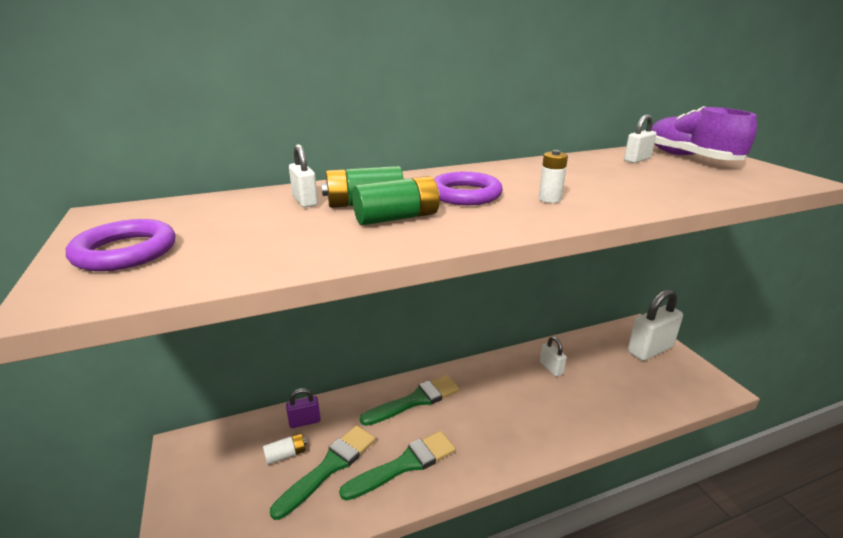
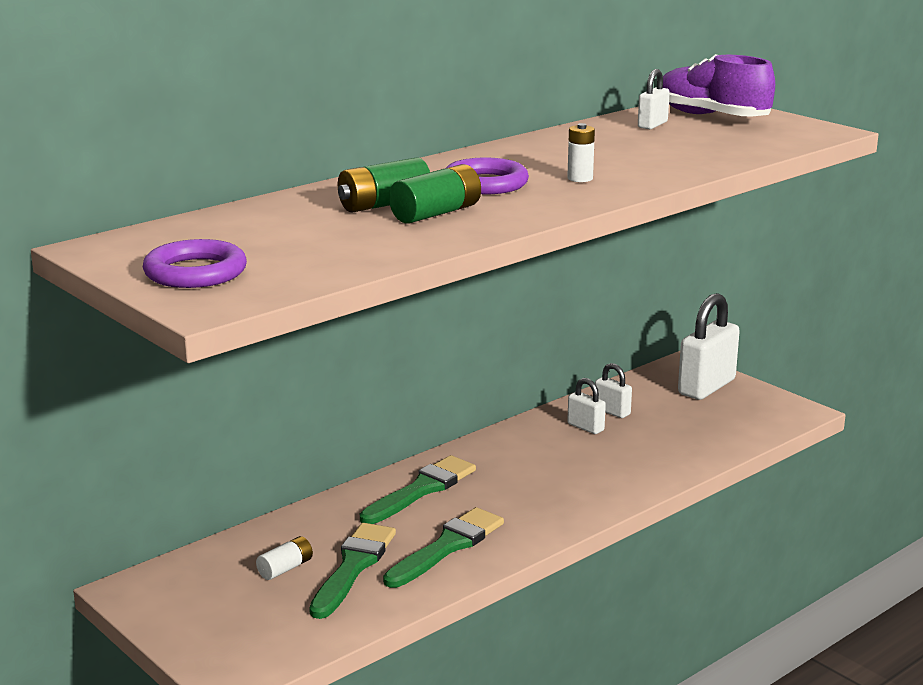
camera: 20 degrees left, 5 degrees down
(305, 201) = (312, 210): white padlock -> white padlock (612, 411)
(305, 421) = (284, 536): purple padlock -> none

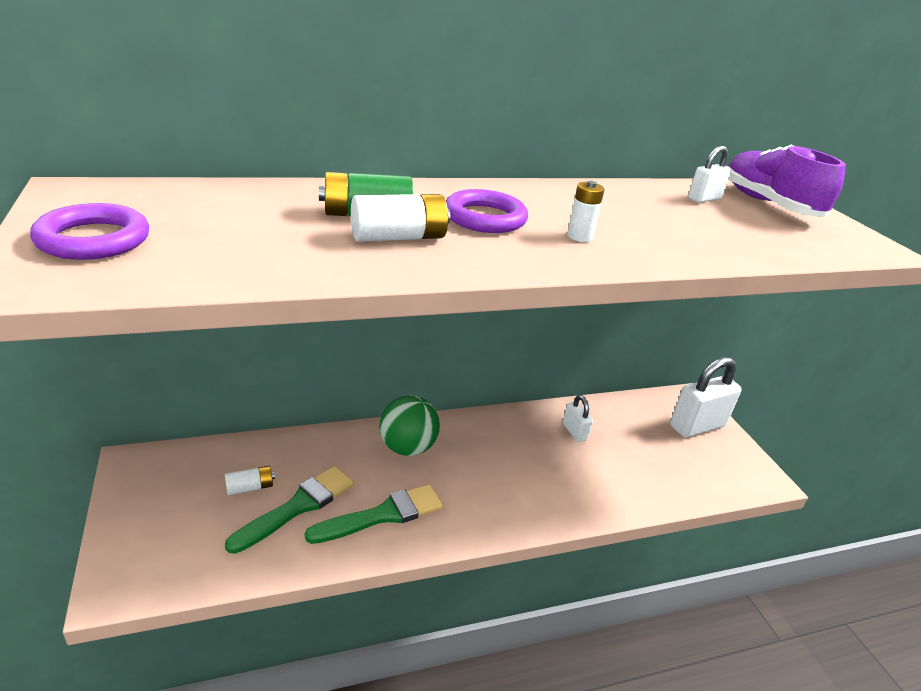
camera: 20 degrees right, 10 degrees up
(421, 490) = (407, 447): green brush -> green ball
(436, 213) = (399, 237): green battery -> white battery
(612, 411) = (605, 424): white padlock -> none

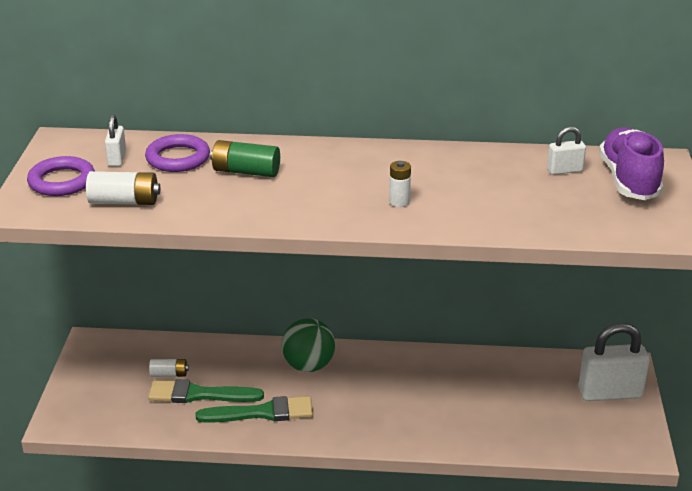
camera: 25 degrees right, 0 degrees up
(297, 507) = (199, 394): green brush -> green brush turned 150 degrees counterclockwise
(399, 237) = (256, 193): white battery -> white battery (124, 202)
(485, 218) = (335, 180): purple ring -> purple ring (178, 158)
(574, 432) = (473, 378): white padlock -> white padlock (117, 159)

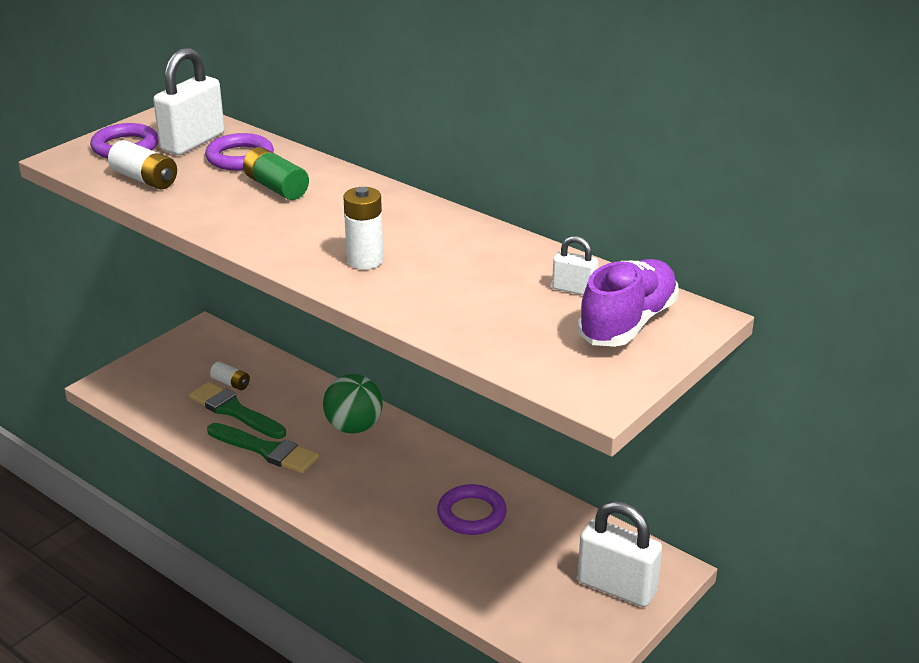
camera: 35 degrees right, 0 degrees up
(117, 159) = (193, 142): white padlock -> white padlock, size x1.96
(399, 202) = (365, 260): white battery -> white battery, size x1.56
(465, 389) = (471, 514): none -> purple ring

